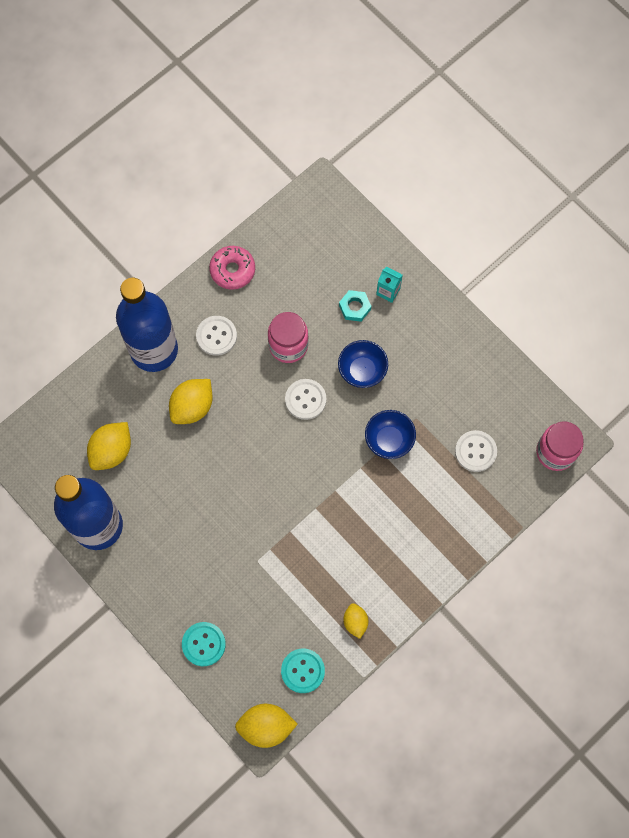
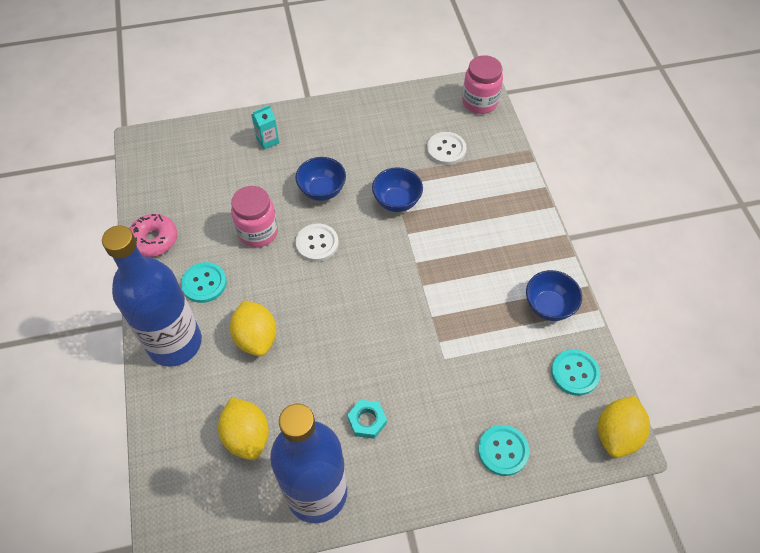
camera: 60 degrees left, 15 degrees down
(216, 336) = (204, 283): white button -> turquoise button
(355, 307) = (263, 169): turquoise nut -> turquoise nut (367, 421)
(355, 622) = (548, 306): yellow lemon -> blue bowl

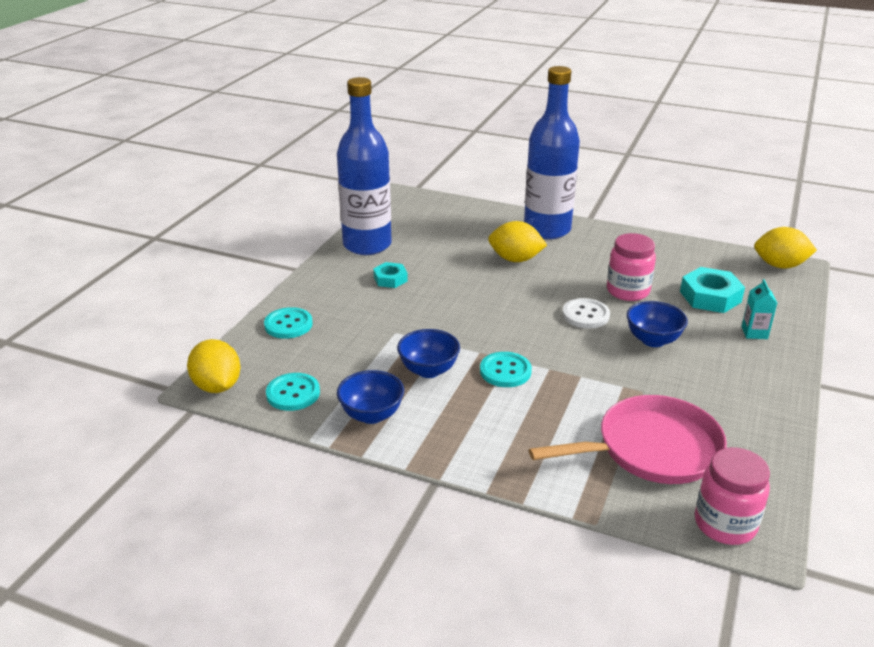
camera: 125 degrees right, 25 degrees down
(154, 240) = (661, 245): pink donut -> none
(204, 283) = (593, 254): turquoise button -> turquoise button (505, 371)
(230, 179) = (710, 297): none -> turquoise nut
(247, 436) = (439, 234): yellow lemon -> yellow lemon (780, 265)
(397, 201) = (598, 379): blue bowl -> blue bowl (428, 370)
(446, 149) = (651, 449): white button -> pink pan

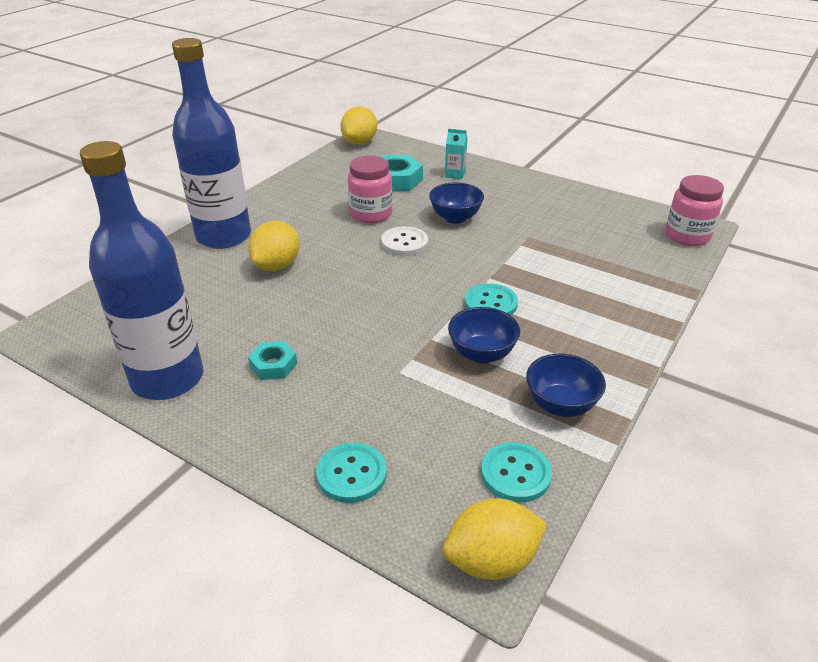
camera: 80 degrees left, 5 degrees up
(651, 449) = (606, 248): pink pan -> none

